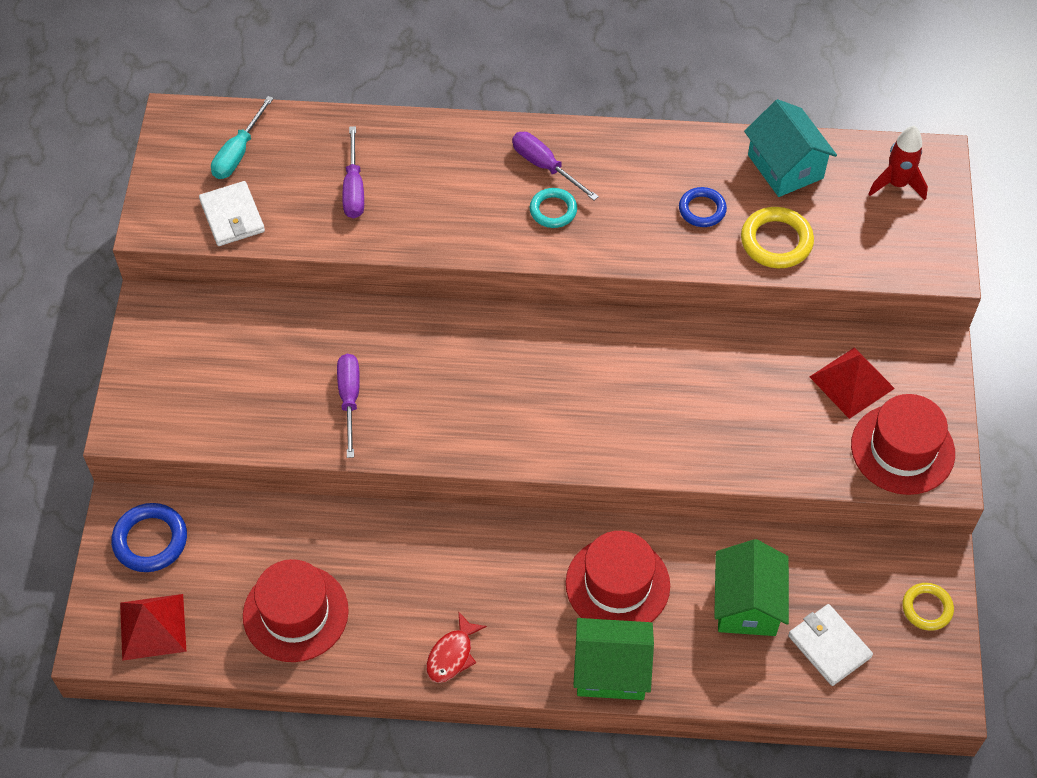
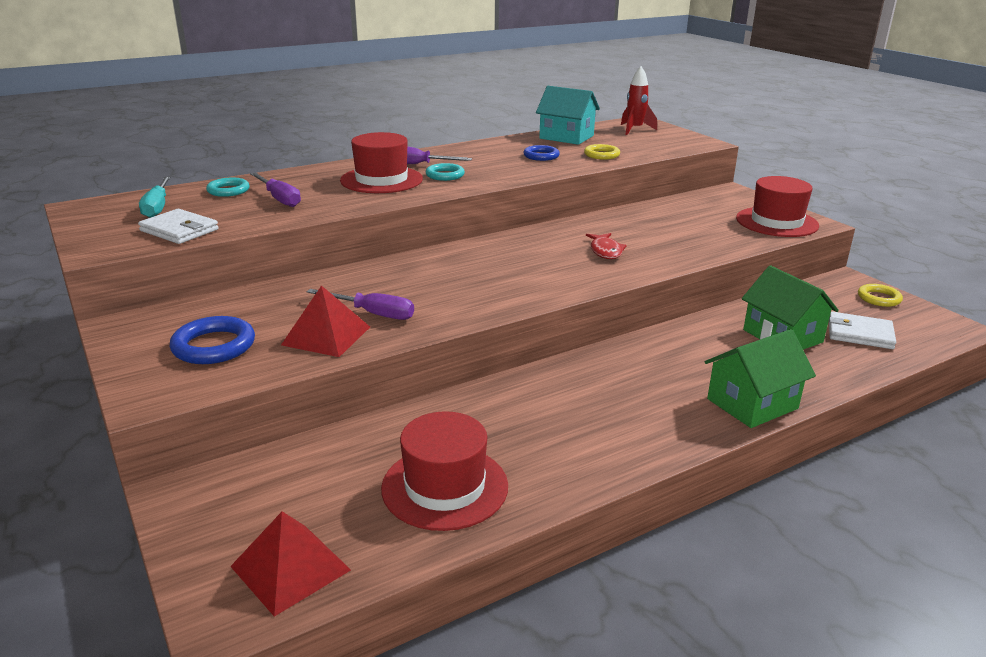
camera: 35 degrees left, 30 degrees down
(150, 540) = (230, 502): blue ring -> blue ring (214, 346)
(319, 143) = (228, 190): none -> turquoise ring
(349, 399) = (373, 313): purple screwdriver -> purple screwdriver turned 150 degrees clockwise
(452, 655) = (621, 450): red fish -> red fish (605, 251)
(617, 584) = (688, 360): red hat -> red hat (381, 180)
(776, 241) = (601, 155): yellow ring -> yellow ring, size x0.66
(852, 382) = (708, 211): red pyramid -> red pyramid (326, 335)

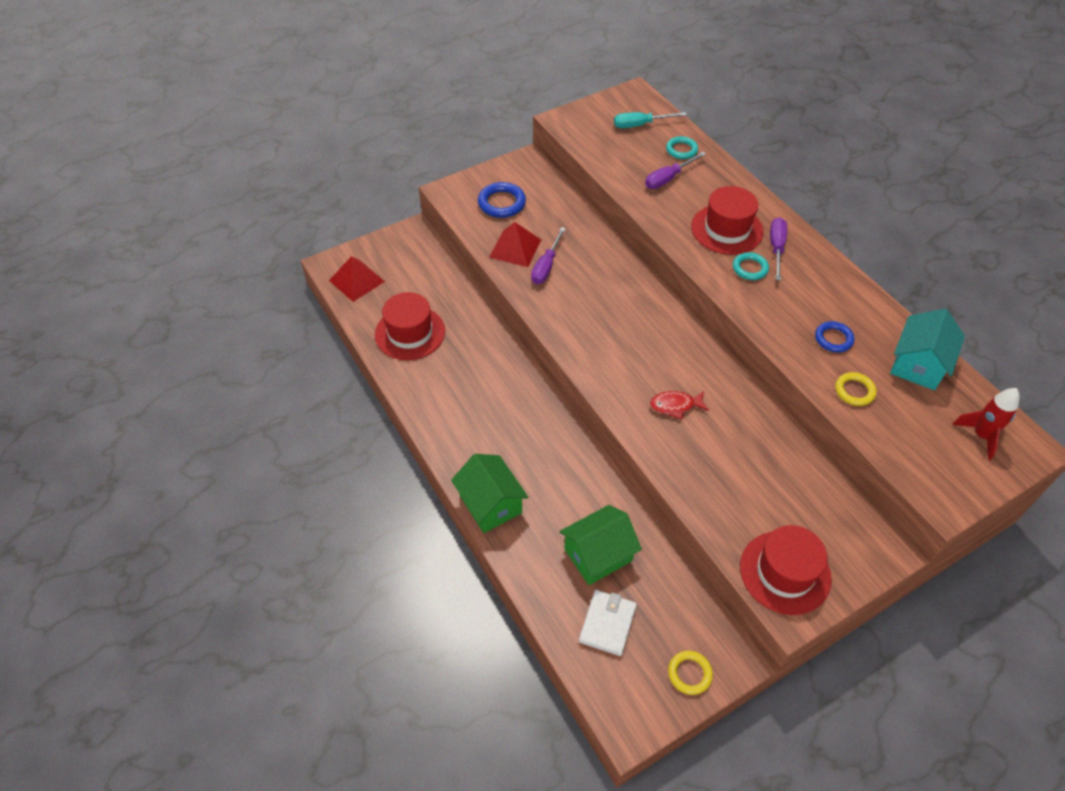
camera: 90 degrees right, 25 degrees up
(179, 230) = (598, 144): white wallet -> none

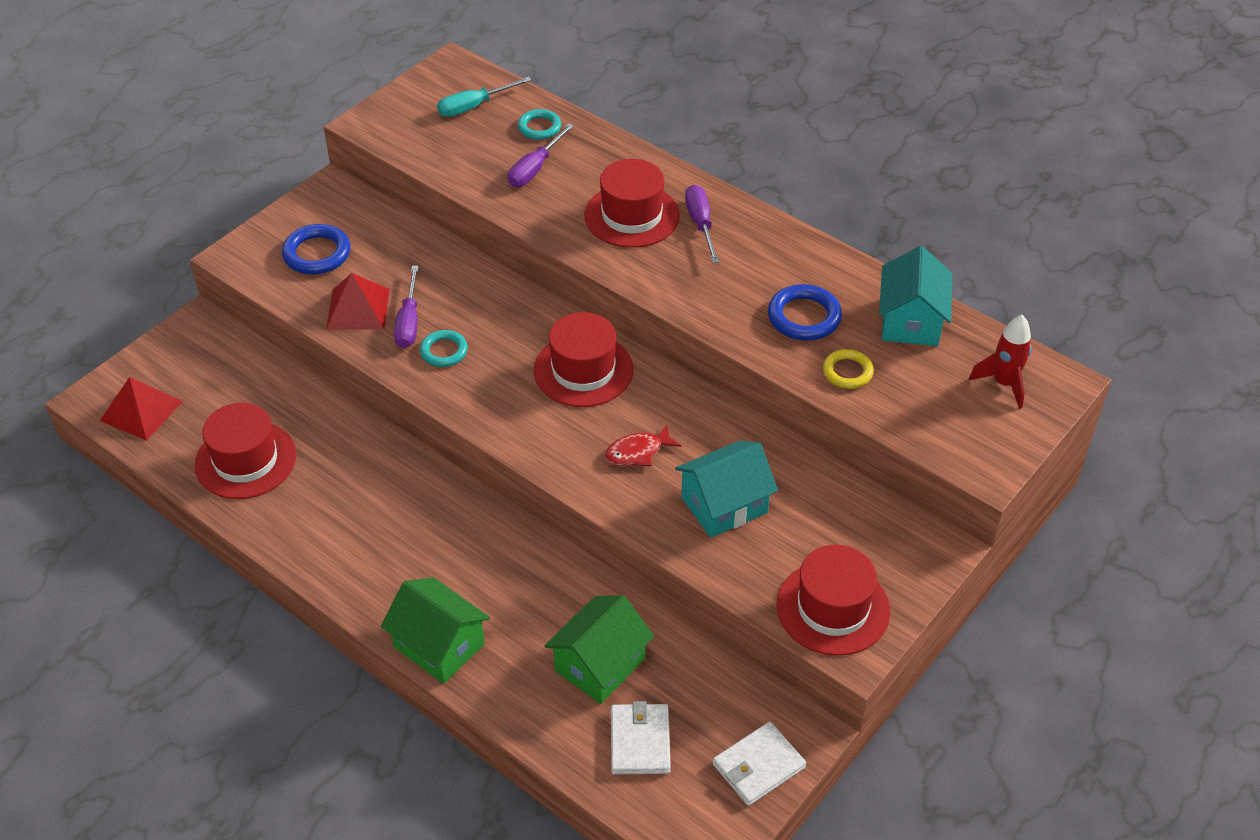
camera: 20 degrees left, 5 degrees down
(656, 333) = (583, 370): none -> red hat
(689, 673) = (758, 766): yellow ring -> white wallet
(726, 465) = (724, 505): none -> turquoise house
(750, 268) = (676, 257): turquoise ring -> turquoise ring (444, 351)
(833, 339) = (804, 317): blue ring -> blue ring, size x1.51

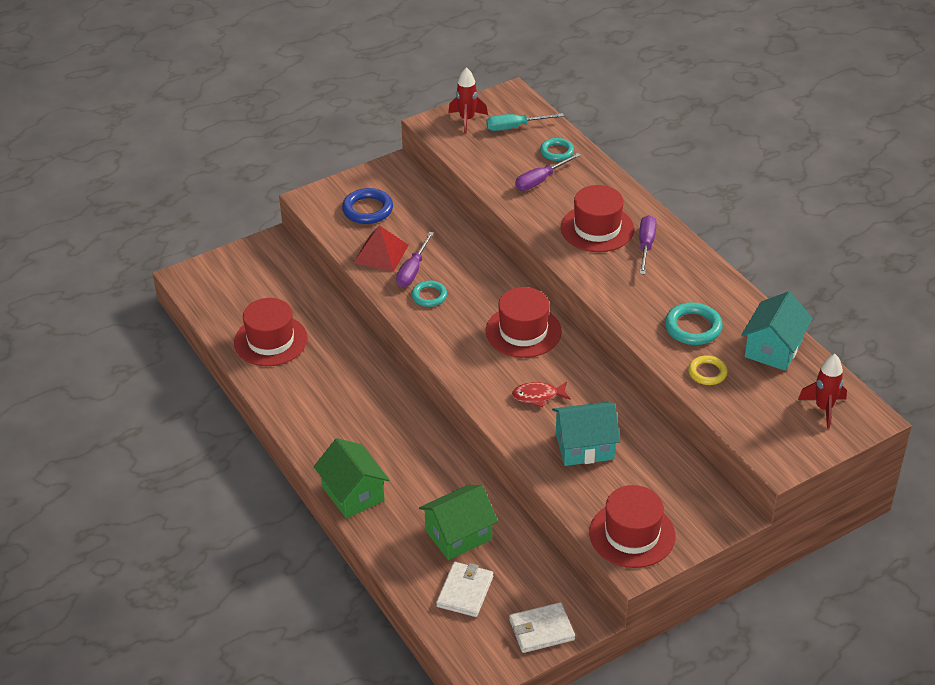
camera: 20 degrees right, 5 degrees down
(141, 410) = (213, 291): red pyramid -> none
(409, 109) = (467, 120): none -> red rocket
(804, 317) = (693, 327): blue ring -> turquoise ring

